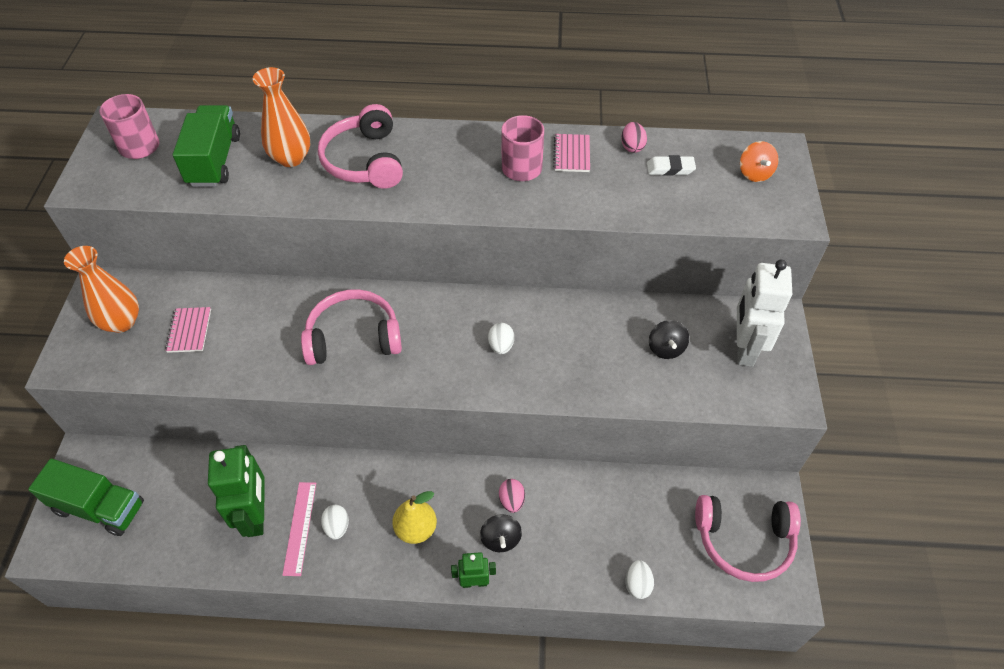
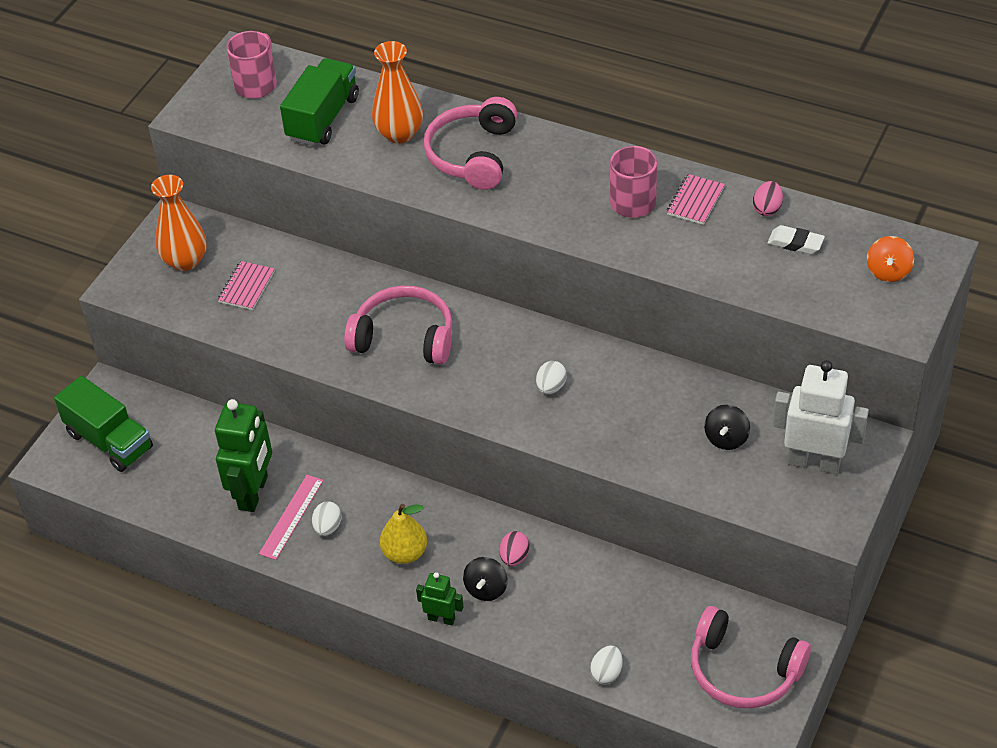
camera: 25 degrees right, 5 degrees down
(744, 348) = (814, 462): white robot -> white robot turned 75 degrees clockwise

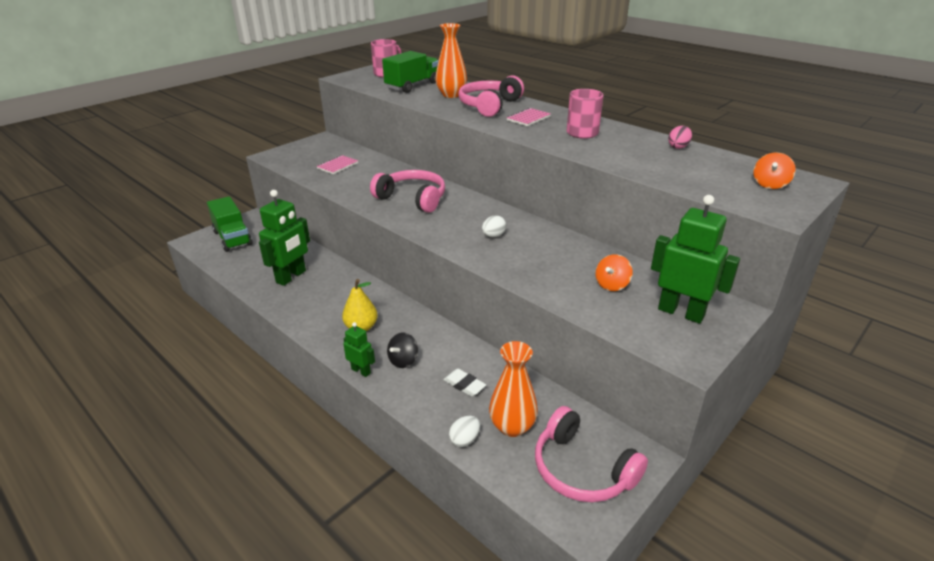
camera: 15 degrees right, 15 degrees down
(185, 261) = (314, 152): orange vase -> orange vase (512, 426)
(291, 517) = (304, 293): pink ruler -> none
(327, 527) = (322, 303): white egg -> none
(514, 557) = (434, 347): pink egg -> none
(695, 201) = (626, 137): pink notebook -> pink notebook (528, 118)
(726, 438) = (612, 285): black spinning top -> orange spinning top
(795, 243) = (696, 162): white eraser -> white eraser (464, 385)
(814, 462) = (681, 312): white robot -> green robot

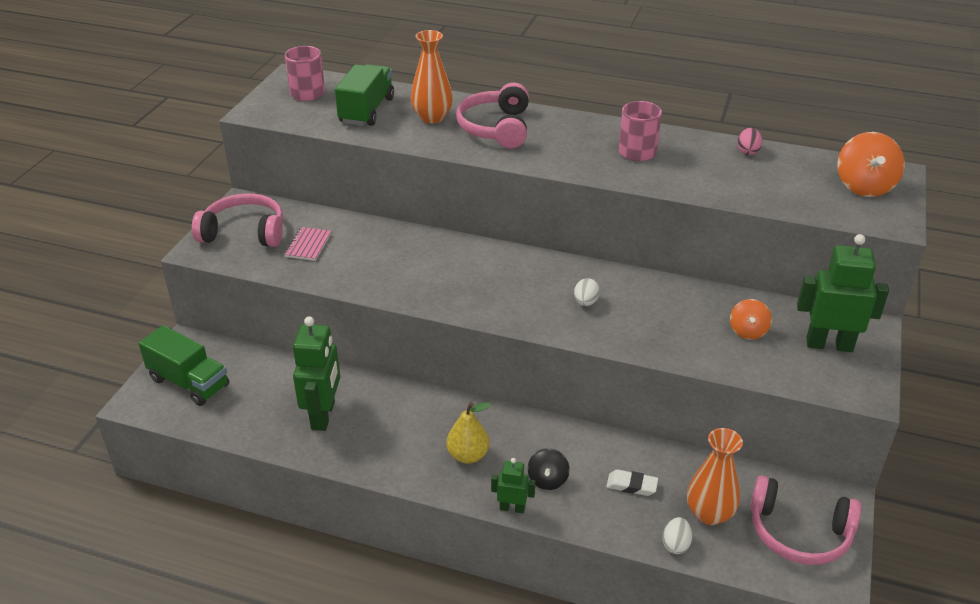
camera: 25 degrees left, 5 degrees up
(413, 198) = (450, 273): pink headphones -> pink headphones (244, 232)
(528, 118) = (559, 141): pink notebook -> none
(770, 184) = (864, 186): orange spinning top -> orange spinning top, size x1.65

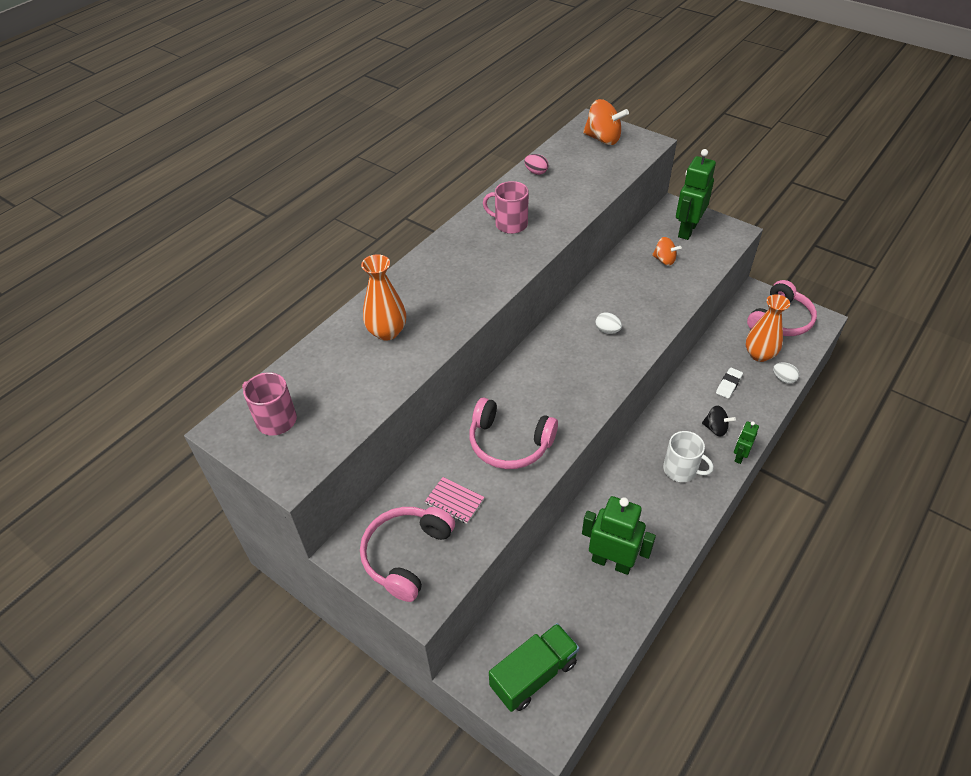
camera: 70 degrees left, 10 degrees up
(367, 110) = (345, 377): green truck -> none
(468, 455) = (681, 470): yellow pear -> white mug
(496, 128) = (430, 294): pink headphones -> pink headphones (509, 443)

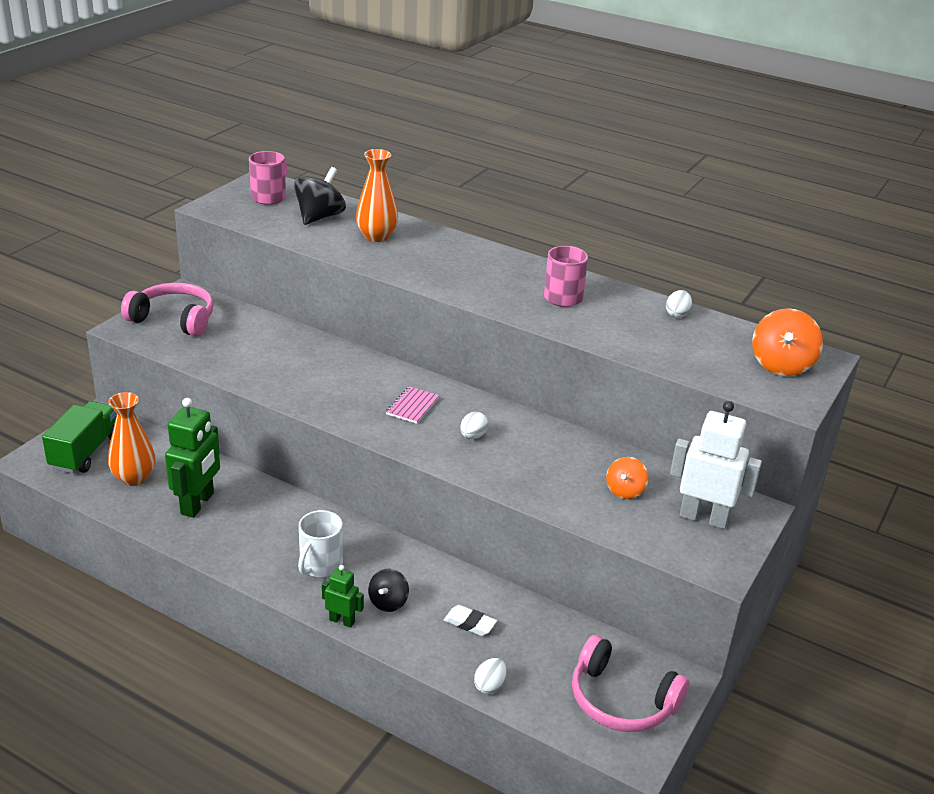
camera: 80 degrees right, 15 degrees down
(335, 375) = (319, 217): none -> black spinning top
(454, 501) = (228, 340): pink notebook -> pink notebook (412, 406)
(509, 443) = (296, 369): pink headphones -> none
(533, 674) = (85, 452): green truck -> green truck turned 120 degrees counterclockwise
(536, 172) = (677, 314): pink egg -> white egg
(687, 230) = (703, 518): green robot -> white robot
(759, 354) = (537, 664): orange vase -> orange vase (134, 478)

